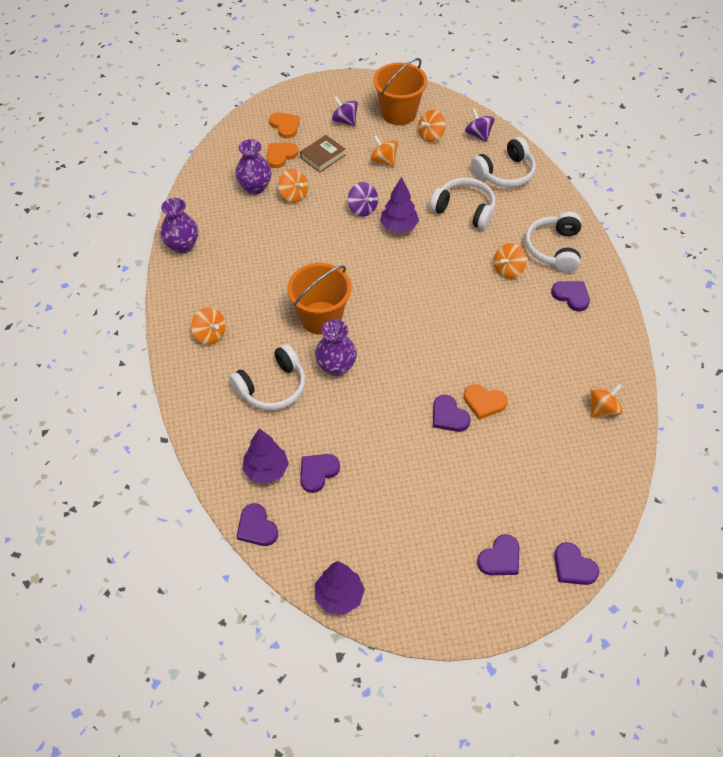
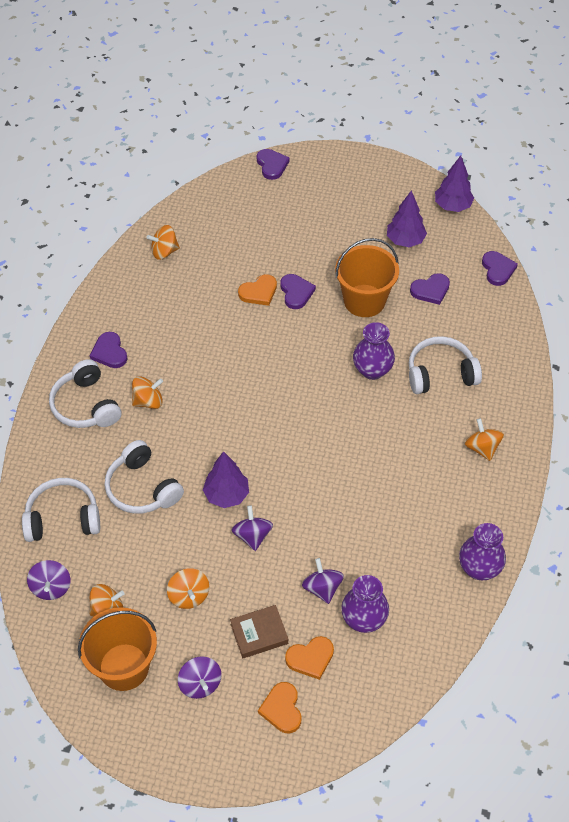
camera: 155 degrees left, 0 degrees up
(266, 470) = (473, 307): purple tree -> purple tree (405, 240)
(293, 195) = (322, 588): orange spinning top -> purple spinning top
(321, 318) = (363, 423): orange bucket -> orange bucket (364, 301)
(484, 402) = (259, 292): orange heart -> orange heart turned 105 degrees clockwise
(500, 558) = (321, 187): purple heart -> none
(554, 249) = (86, 405): white headphones -> white headphones turned 120 degrees clockwise

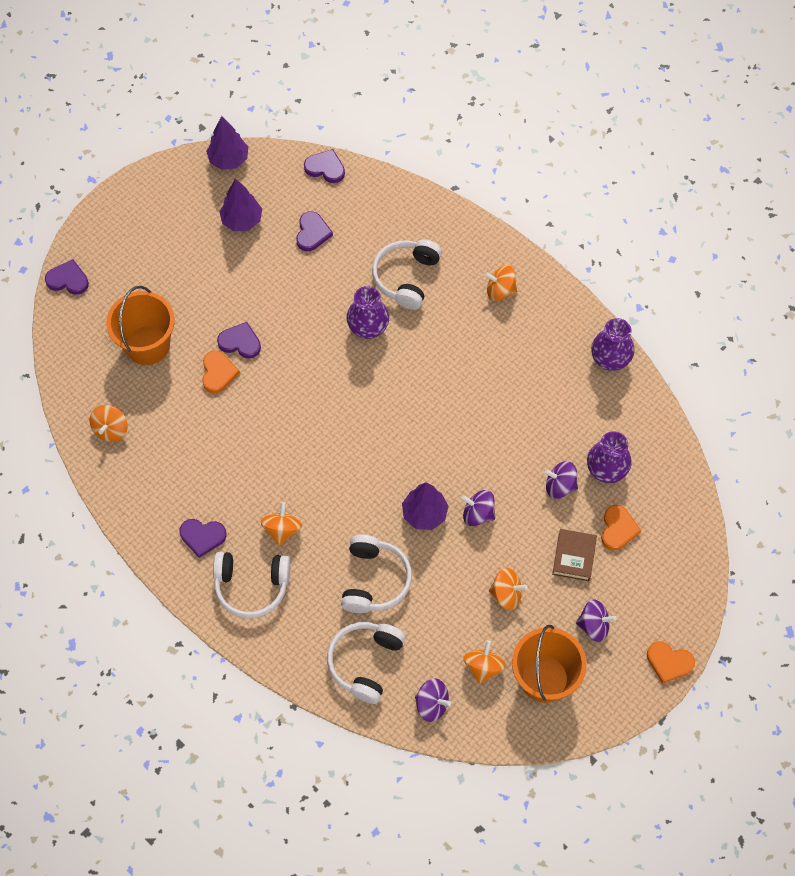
camera: 60 degrees left, 10 degrees up
(142, 488) = (374, 580): white headphones -> white headphones turned 75 degrees counterclockwise
(282, 709) = (650, 574): orange heart -> orange heart (669, 662)
(364, 301) = (288, 292): orange bucket -> orange bucket (147, 345)

